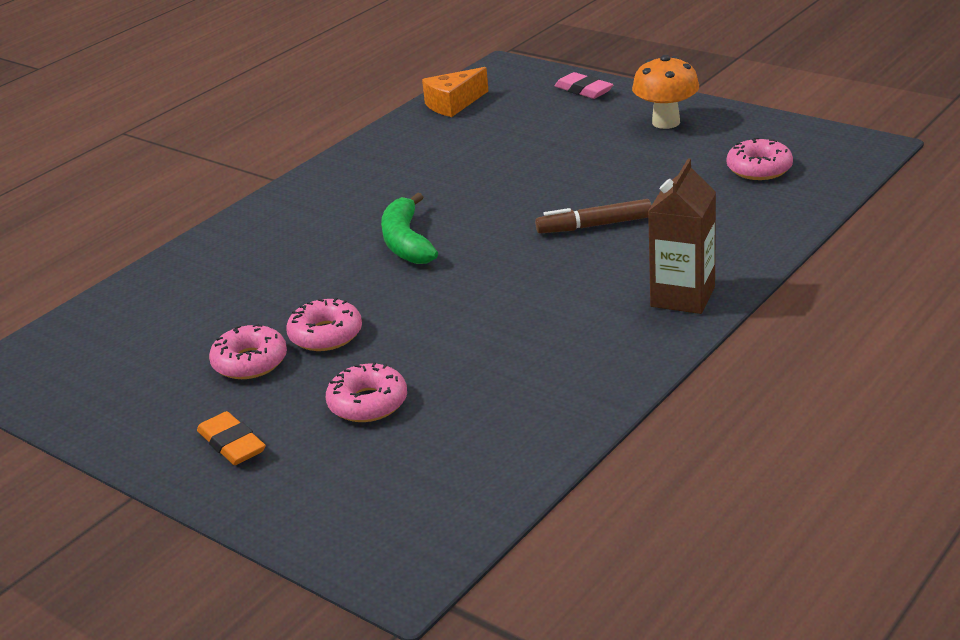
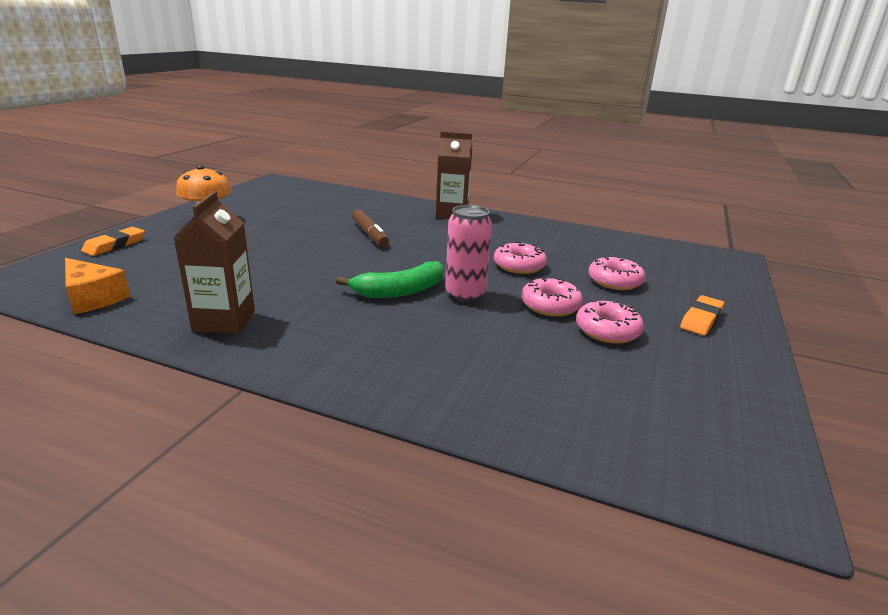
camera: 110 degrees left, 5 degrees down
(379, 281) = (465, 295): none -> pink can
(382, 160) = (224, 321): none -> brown carton
(583, 90) = (114, 245): pink eraser -> orange eraser
(759, 169) = (296, 199): pink donut -> pink donut (519, 266)

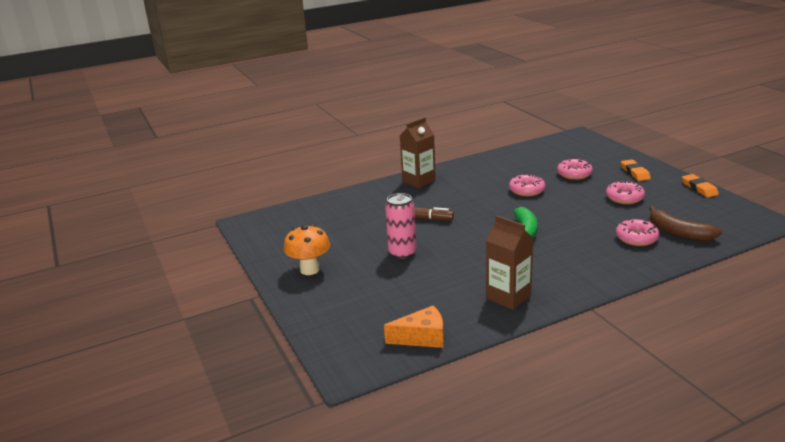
camera: 45 degrees left, 0 degrees up
(114, 245) = (321, 317): orange eraser -> orange eraser (699, 188)
(465, 295) = (548, 218): pink can -> pink can (402, 253)
(550, 305) = (584, 201): pink donut -> pink donut (636, 238)
(566, 405) = (679, 232): none -> brown banana

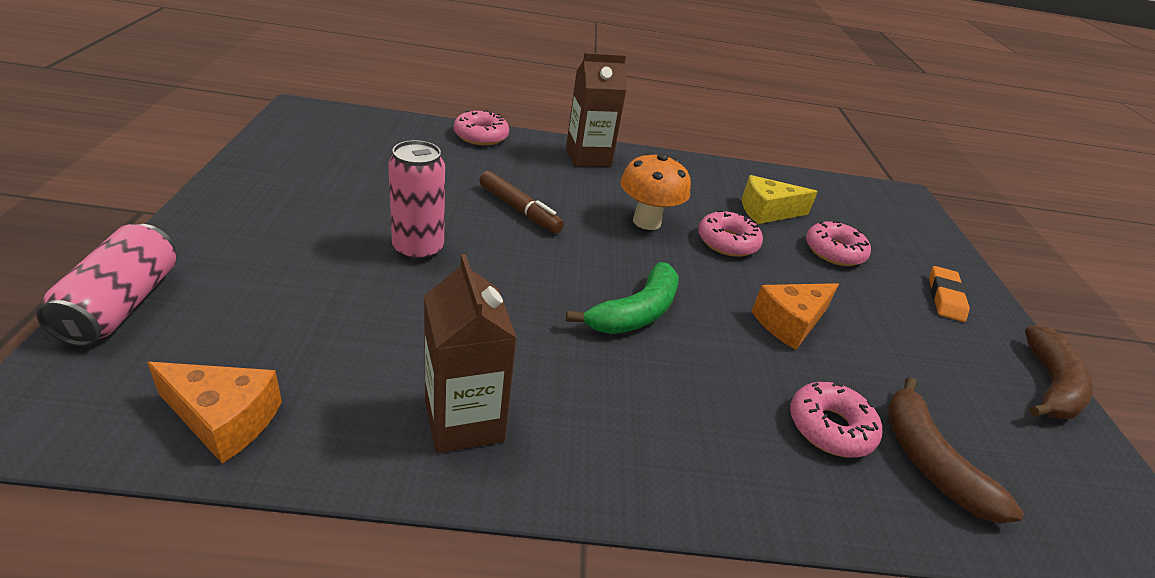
camera: 20 degrees right, 10 degrees up
(310, 270) = (267, 209): orange mushroom -> orange mushroom (646, 221)
(315, 328) = (122, 304): none -> pink can
(528, 169) = (767, 212): none -> yellow cheese
(586, 210) = (790, 323): none -> orange cheese
(624, 198) = (882, 334): pink donut -> pink donut (481, 136)
(699, 188) = (1050, 386): orange eraser -> brown banana

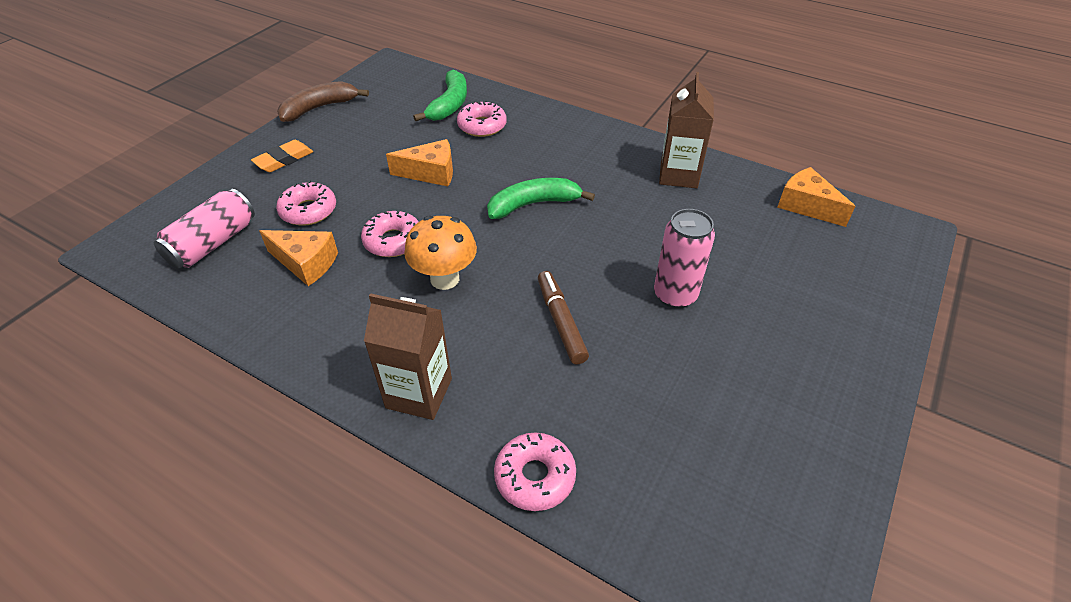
camera: 145 degrees left, 10 degrees up
(122, 304) = (895, 294): pink can -> pink can (213, 243)
(767, 212) = (306, 263): yellow cheese -> orange cheese
(929, 461) = (449, 104): brown banana -> green banana

